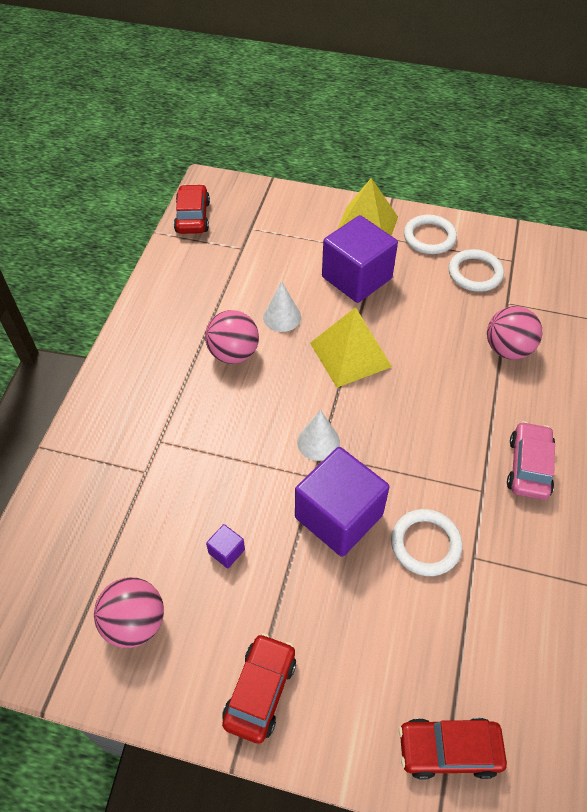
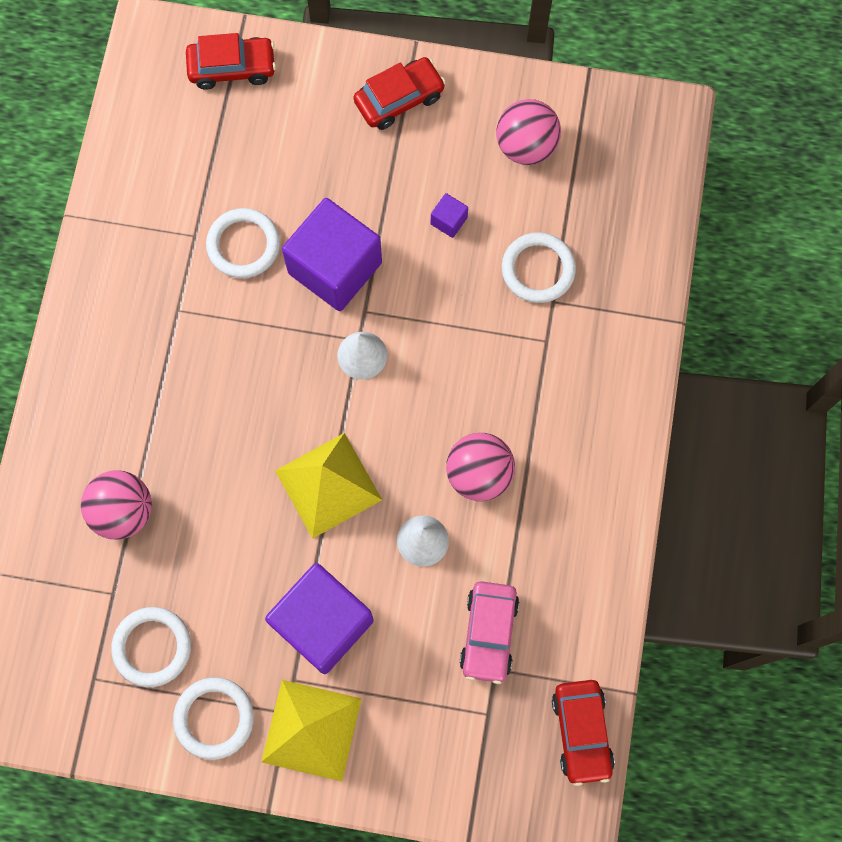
camera: 175 degrees right, 20 degrees up
(152, 500) = (538, 269): none -> white ring
(260, 691) = (399, 99): red car -> red car turned 135 degrees counterclockwise
(528, 467) = (122, 343): pink car -> pink car (489, 633)

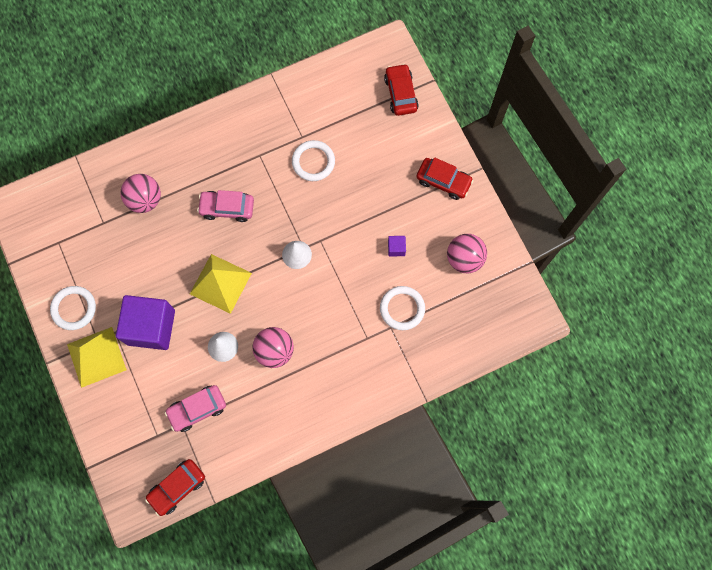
camera: 55 degrees right, 0 degrees up
(152, 647) = (89, 257): white ring -> none
(223, 405) = (227, 208): none -> pink car
(232, 68) = (400, 94): red car -> red car turned 150 degrees counterclockwise
(335, 268) = (332, 211): purple cube -> none

